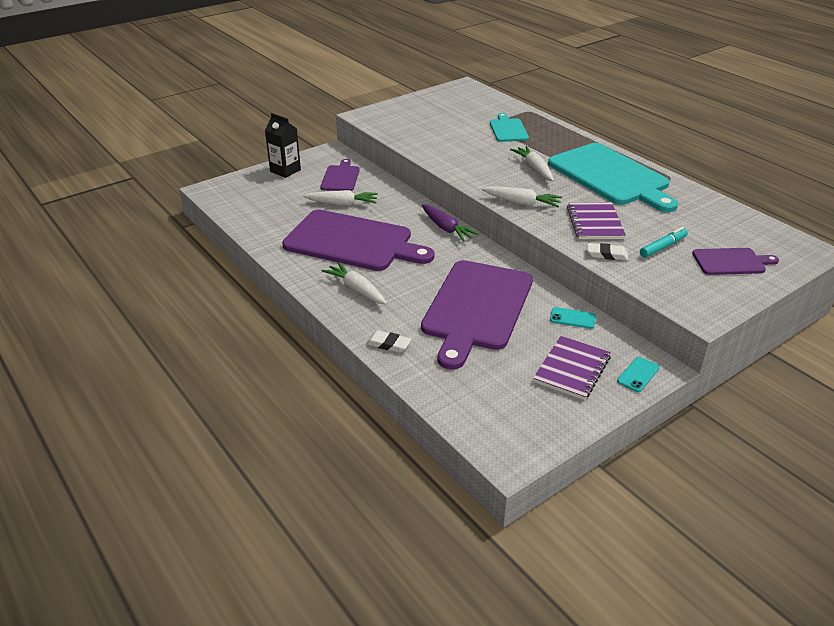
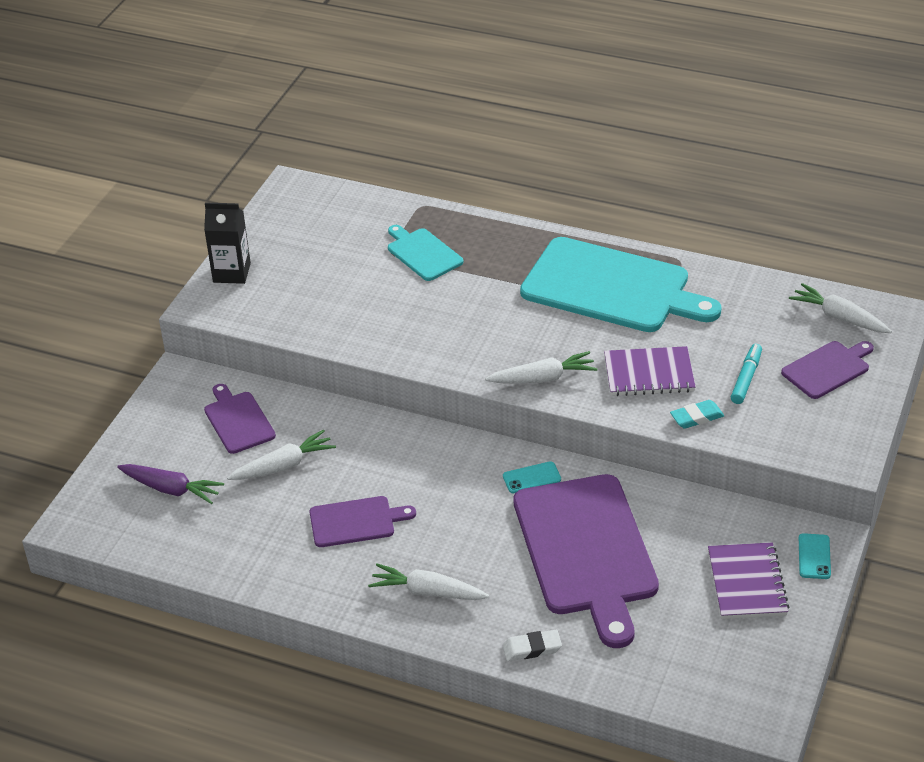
camera: 30 degrees left, 5 degrees up
(285, 171) = (147, 442): black carton -> black carton (231, 273)
(353, 242) = (356, 521): purple cutting board -> purple cutting board, size x0.49
(446, 228) = (452, 446): purple carrot -> purple carrot (171, 489)
(534, 169) = (512, 313): white carrot -> white carrot (839, 317)
(572, 318) = (698, 514): turquoise phone -> turquoise phone (531, 478)
(594, 223) = (649, 374): purple notebook -> purple notebook turned 60 degrees counterclockwise
(607, 254) = (696, 417): white eraser -> turquoise eraser

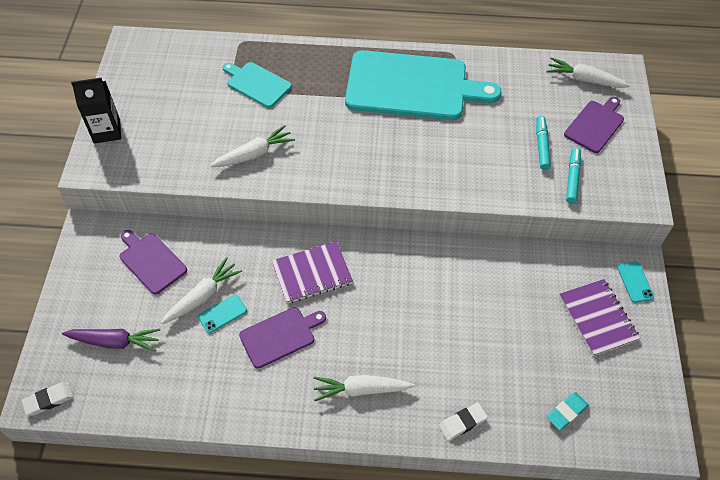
camera: 20 degrees left, 15 degrees up
(83, 528) = (49, 400): none -> white eraser
(531, 478) = (403, 261): turquoise phone -> turquoise phone (222, 314)
(543, 378) = (391, 178): white carrot -> white carrot (254, 154)
(587, 551) = (469, 318): purple cutting board -> none
(649, 374) = (469, 157): purple notebook -> purple notebook (312, 273)
(696, 417) = (520, 188): turquoise eraser -> turquoise eraser (566, 412)
(768, 419) = (572, 178): none -> turquoise marker

